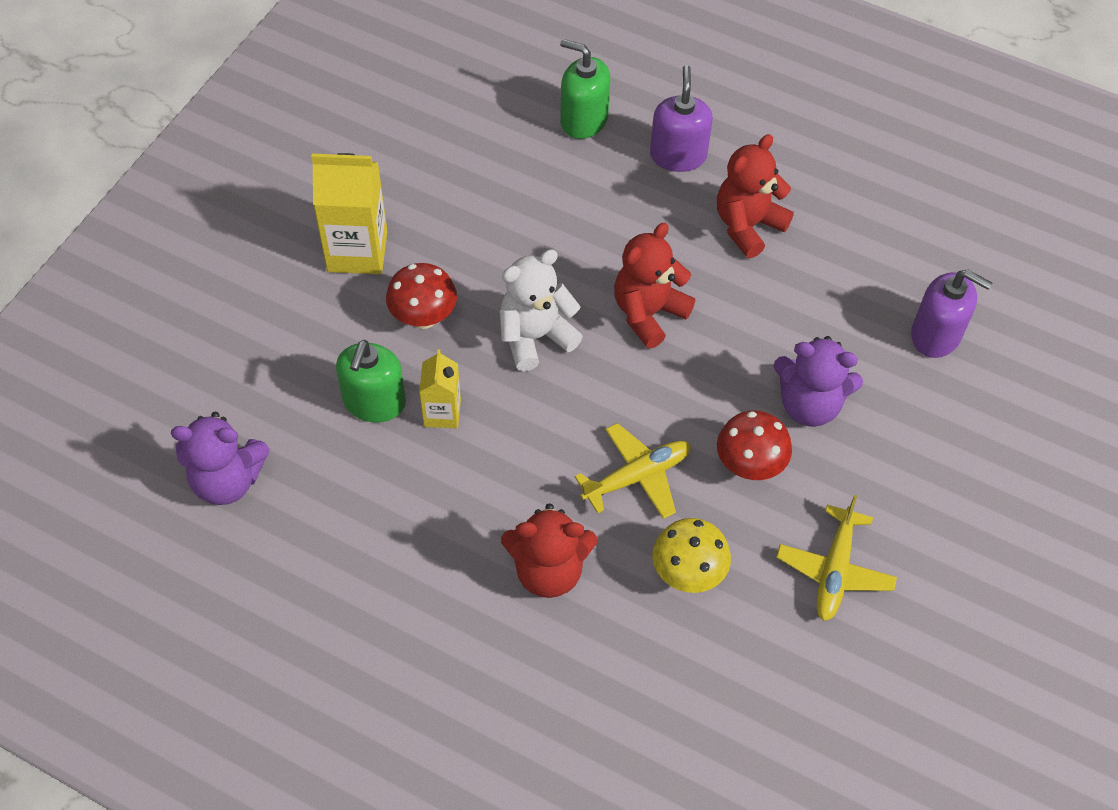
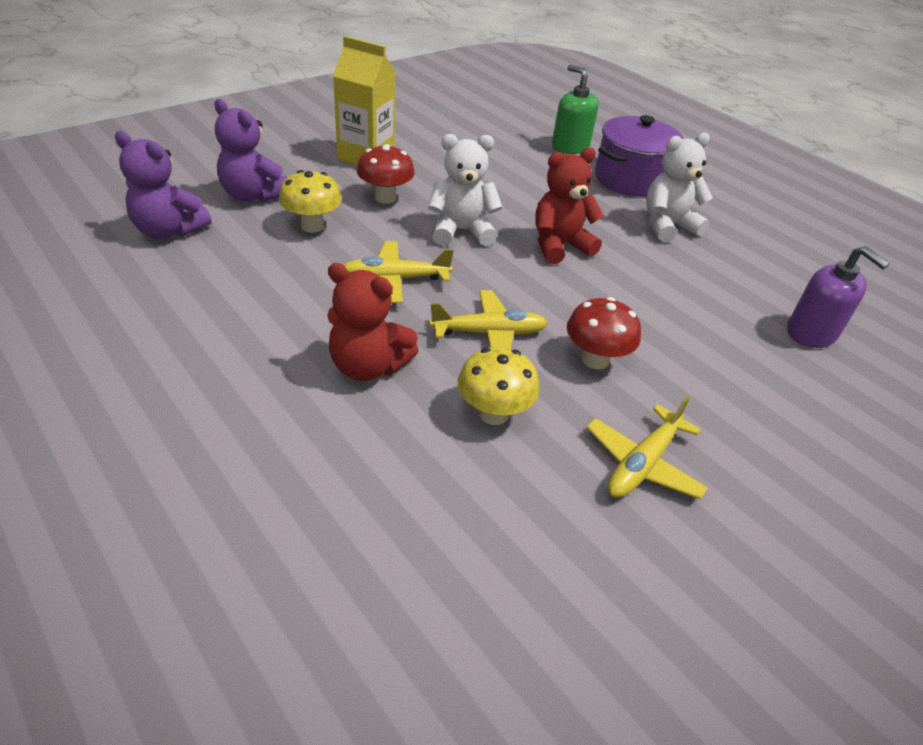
camera: 20 degrees right, 15 degrees down
(374, 402) = (312, 226): green soap dispenser -> yellow mushroom
(442, 413) = (358, 247): yellow carton -> none
(508, 444) = (395, 279): none -> yellow plane
(678, 155) = (630, 179): purple soap dispenser -> purple pot
(747, 226) = (667, 226): red teddy bear -> white teddy bear
(809, 405) = (671, 339): purple teddy bear -> purple teddy bear (253, 195)

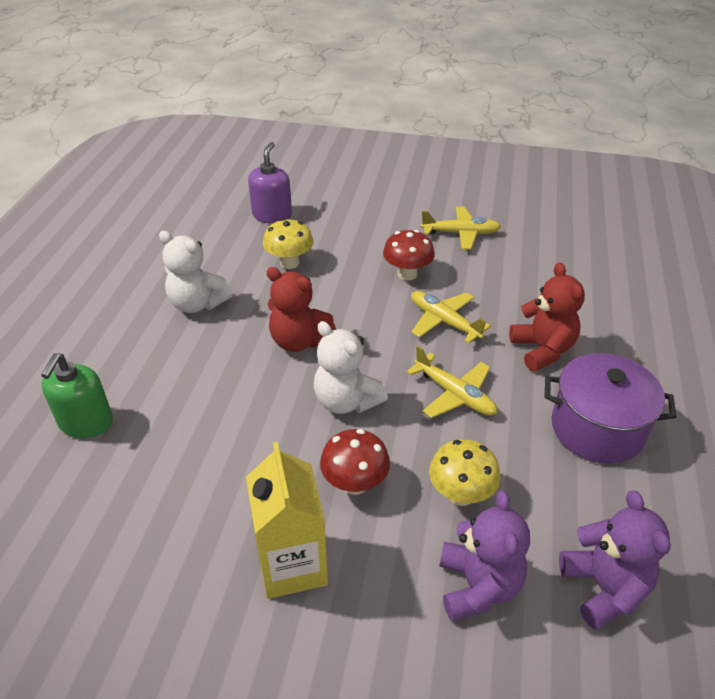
camera: 125 degrees left, 0 degrees up
(493, 413) = (501, 287): yellow mushroom -> yellow mushroom (289, 263)
(630, 179) = (126, 353): purple pot -> purple pot (597, 429)

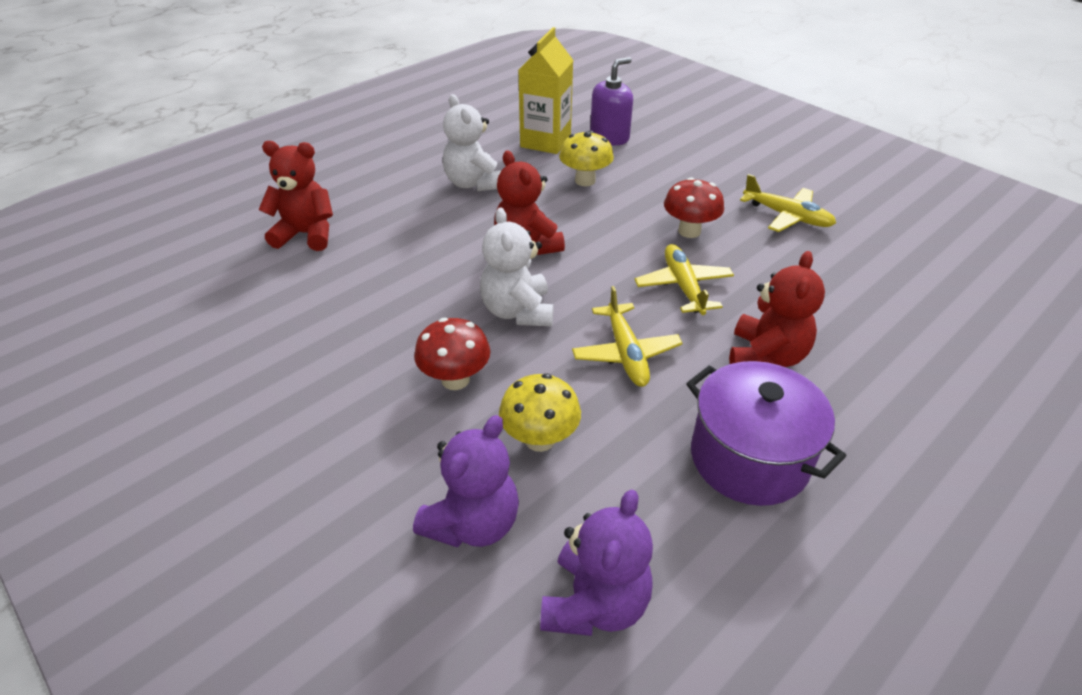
camera: 35 degrees right, 0 degrees up
(86, 422) = (306, 234): green soap dispenser -> red teddy bear
(292, 565) = (341, 413): yellow carton -> yellow carton (545, 141)

